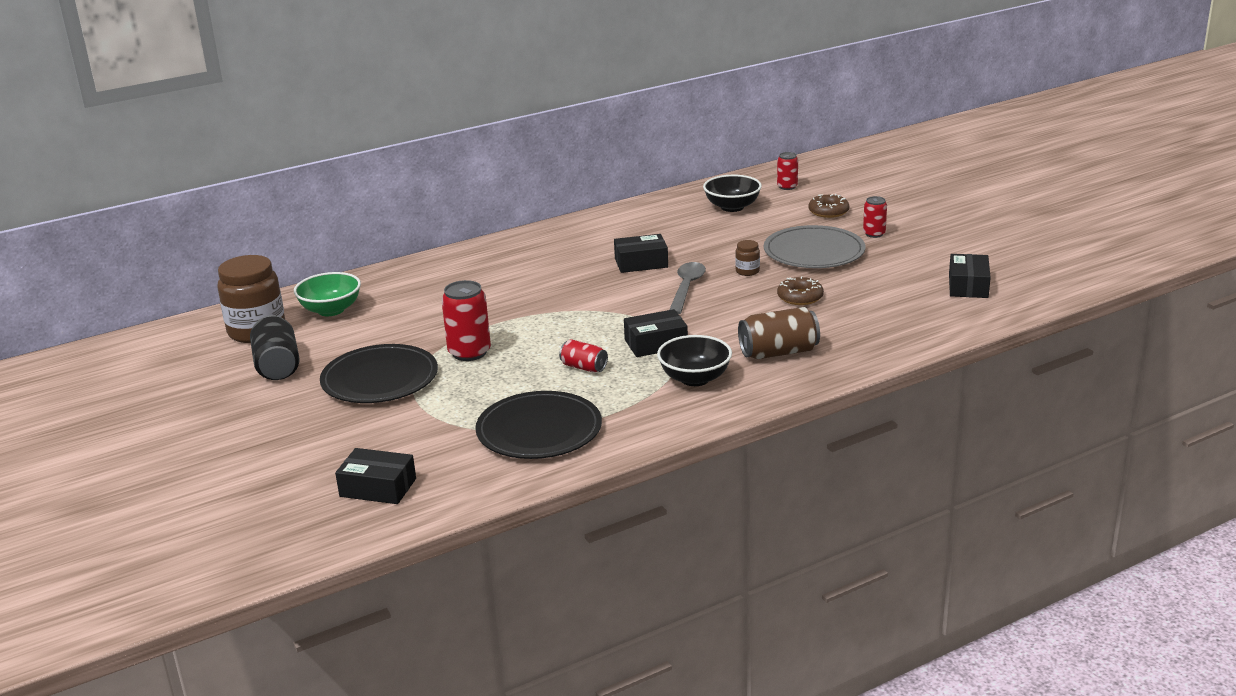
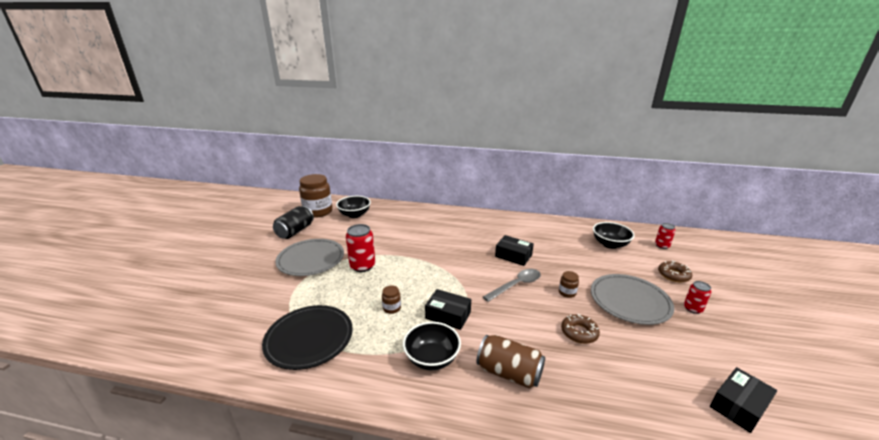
camera: 40 degrees right, 0 degrees up
(331, 310) = (354, 215): green bowl -> black bowl
(378, 487) = (203, 324): black box -> none
(380, 379) = (311, 259): black plate -> grey plate
(584, 367) = (392, 308): red can -> brown jar

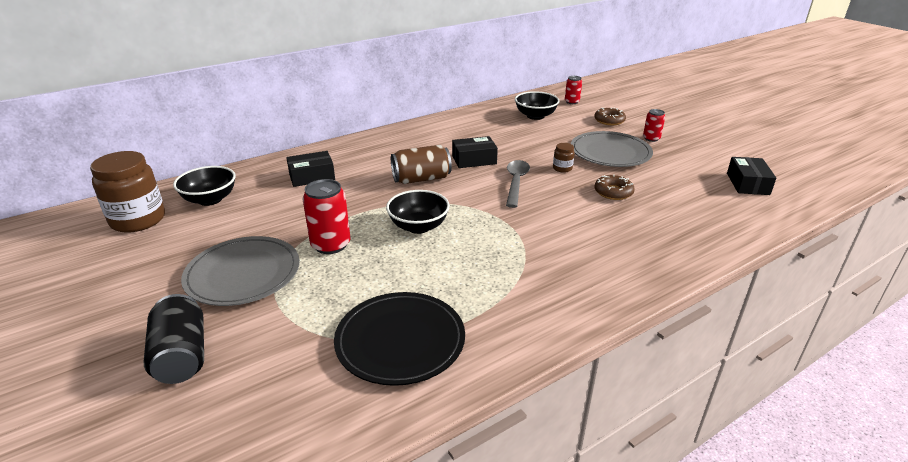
camera: 45 degrees left, 5 degrees up
(295, 231) = (147, 258): black can -> black can (182, 356)
(392, 308) = (438, 262): brown jar -> none
(432, 358) = (545, 276): black bowl -> black bowl (418, 226)
(448, 315) = (500, 237): black box -> black box (312, 176)
(509, 373) = (613, 247): brown can -> brown can (421, 179)

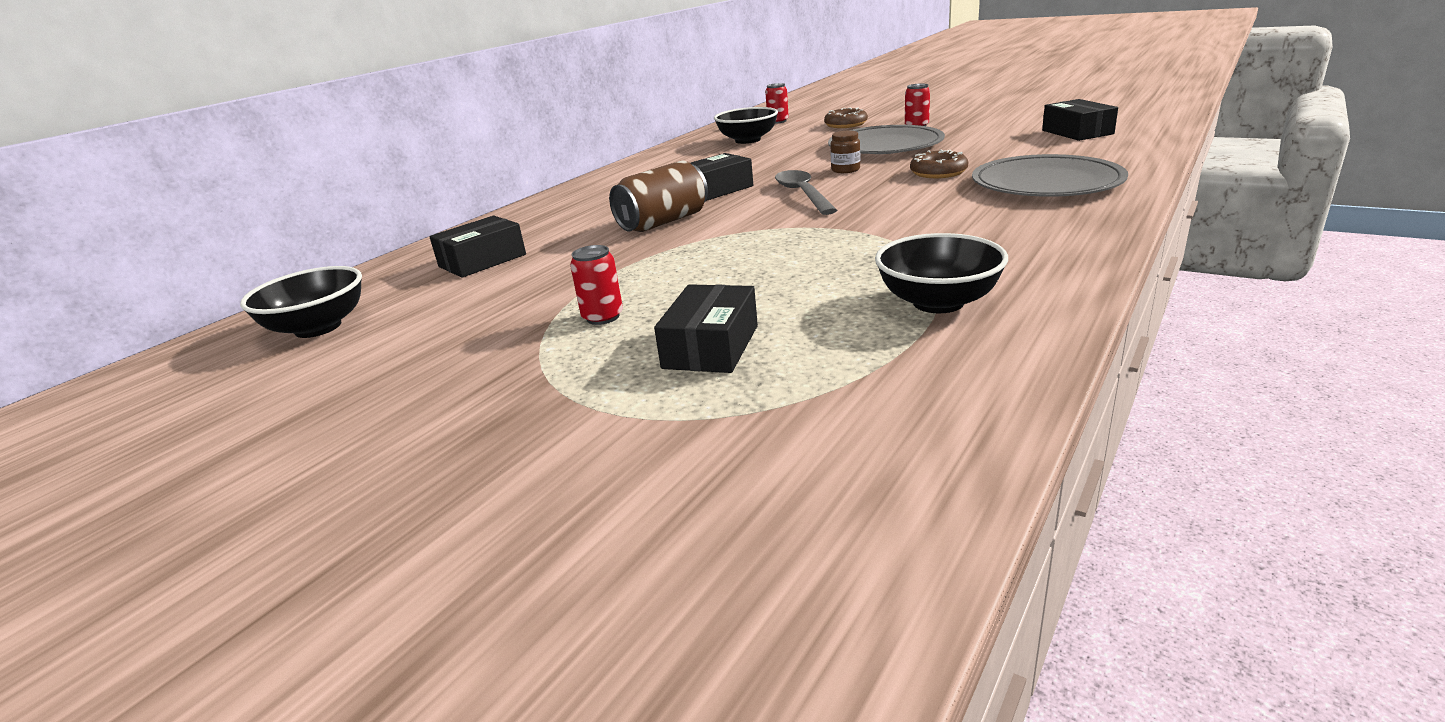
camera: 20 degrees left, 5 degrees down
(138, 220) = (187, 388): brown jar -> none
(182, 356) = (472, 532): black can -> none
(243, 274) = (481, 391): grey plate -> grey plate (1046, 183)
(331, 245) = (603, 317): red can -> red can, size x0.59
(359, 288) = (711, 346): none -> black box
(400, 340) = (855, 381): black plate -> none
(418, 226) = (720, 263): black bowl -> black bowl (938, 302)

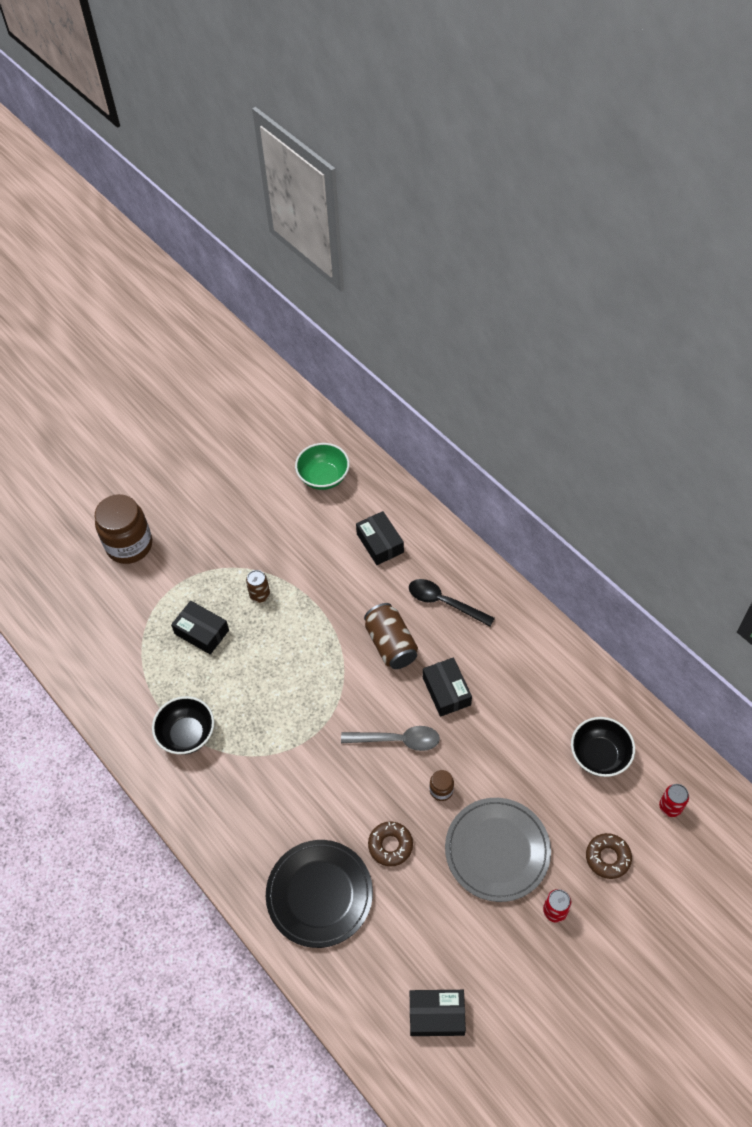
camera: 105 degrees right, 30 degrees up
(318, 328) = (323, 477): black bowl -> green bowl
(469, 523) = (129, 545): none -> brown jar
(585, 213) = (444, 602): none -> black spoon
(603, 317) = (260, 595): red can -> brown can
(1046, 183) = (319, 894): grey plate -> black plate

